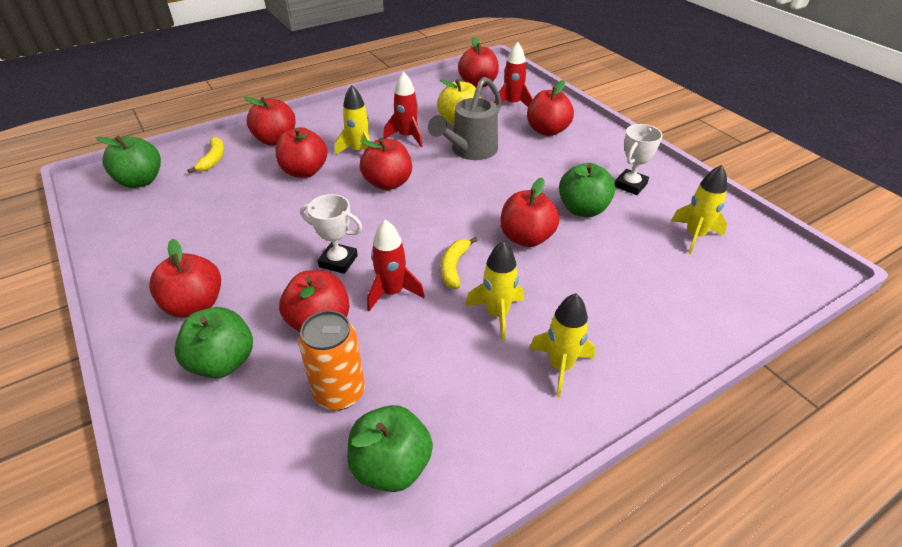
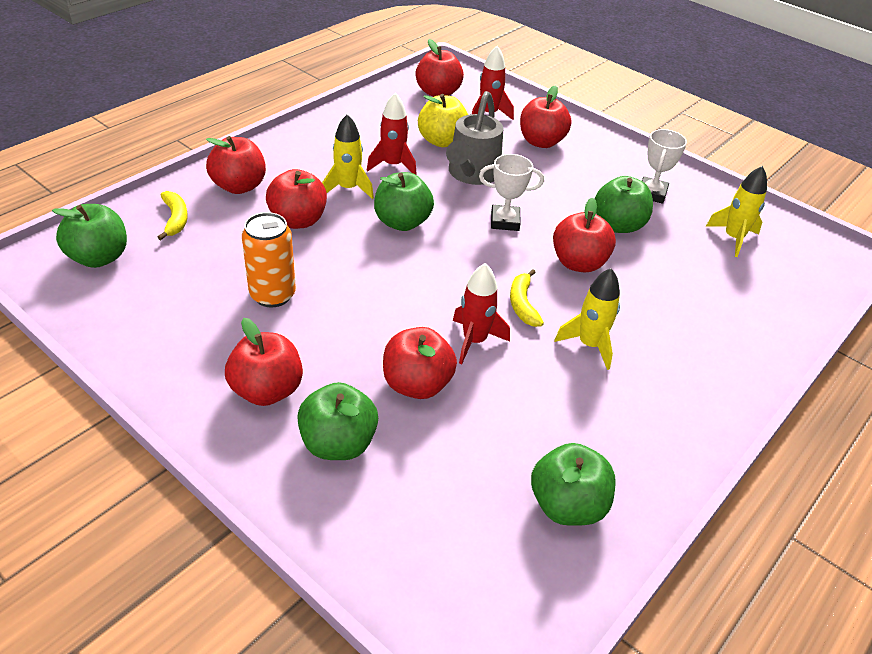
camera: 20 degrees left, 0 degrees up
(338, 261) = (398, 317): white trophy -> white trophy (505, 221)
(339, 393) = (479, 449): orange can -> orange can (272, 295)
(388, 183) = (402, 222): red apple -> green apple
(560, 366) = (672, 384): yellow rocket -> none

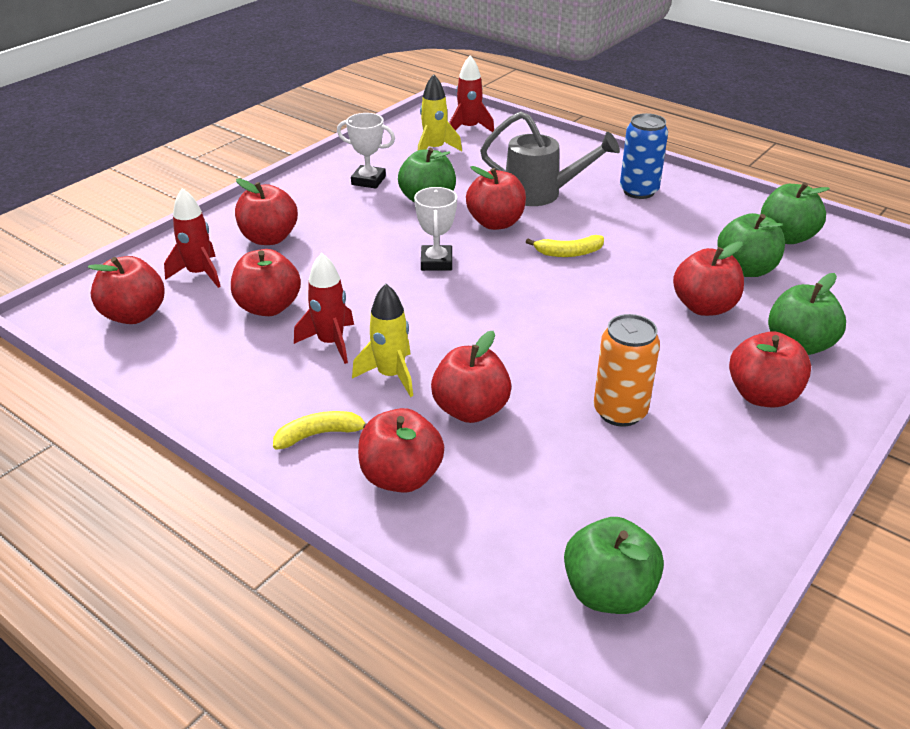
camera: 90 degrees left, 5 degrees down
(175, 219) = (496, 529): yellow banana -> yellow banana (319, 434)
(402, 222) = (455, 329): green apple -> green apple (746, 269)
(442, 141) = (268, 307): yellow apple -> red apple
(471, 174) = (345, 284): grey watering can -> grey watering can (541, 194)
(474, 341) = (631, 278): red rocket -> red rocket (469, 128)
(589, 345) = (609, 222): yellow rocket -> none
(668, 385) = (638, 191): none -> blue can

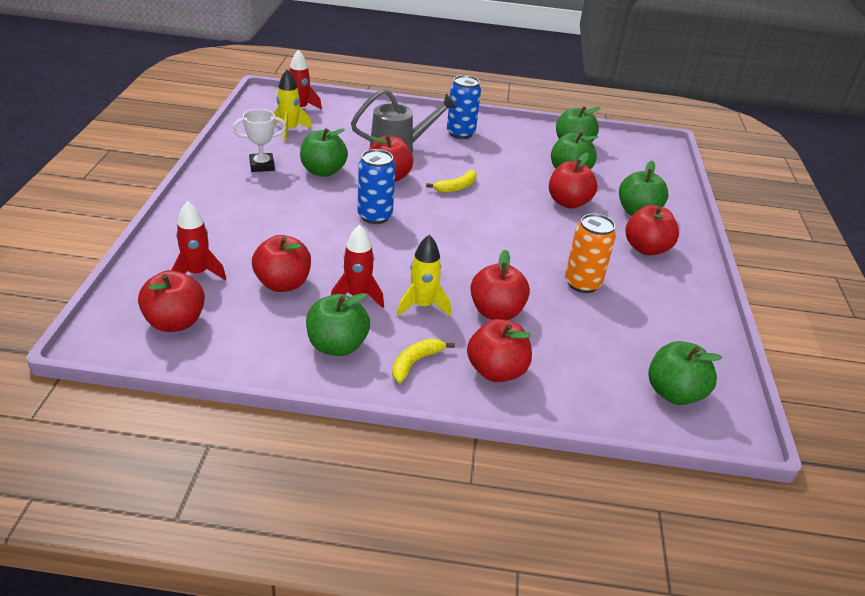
camera: 35 degrees left, 0 degrees up
(257, 388) = (337, 346): none -> green apple
(269, 238) = (227, 230): red apple -> none
(436, 262) = (375, 216): white trophy -> blue can

